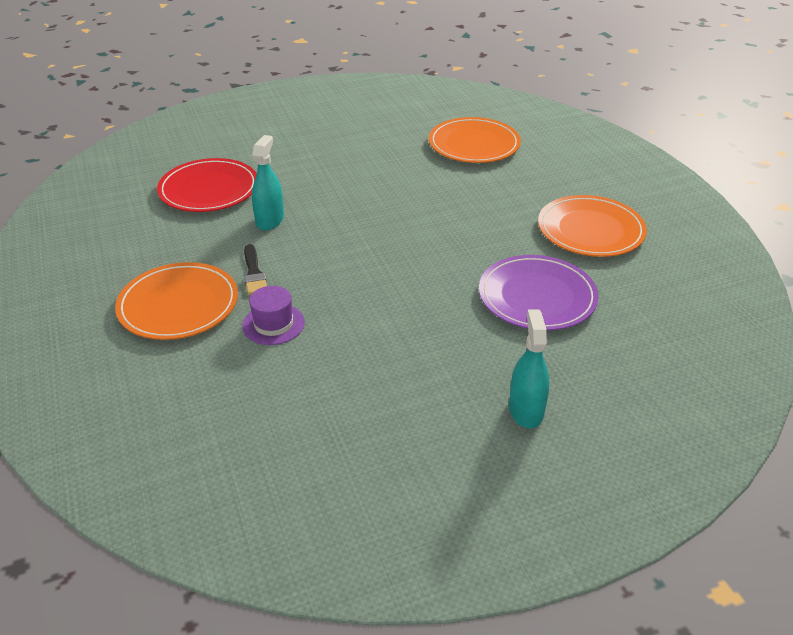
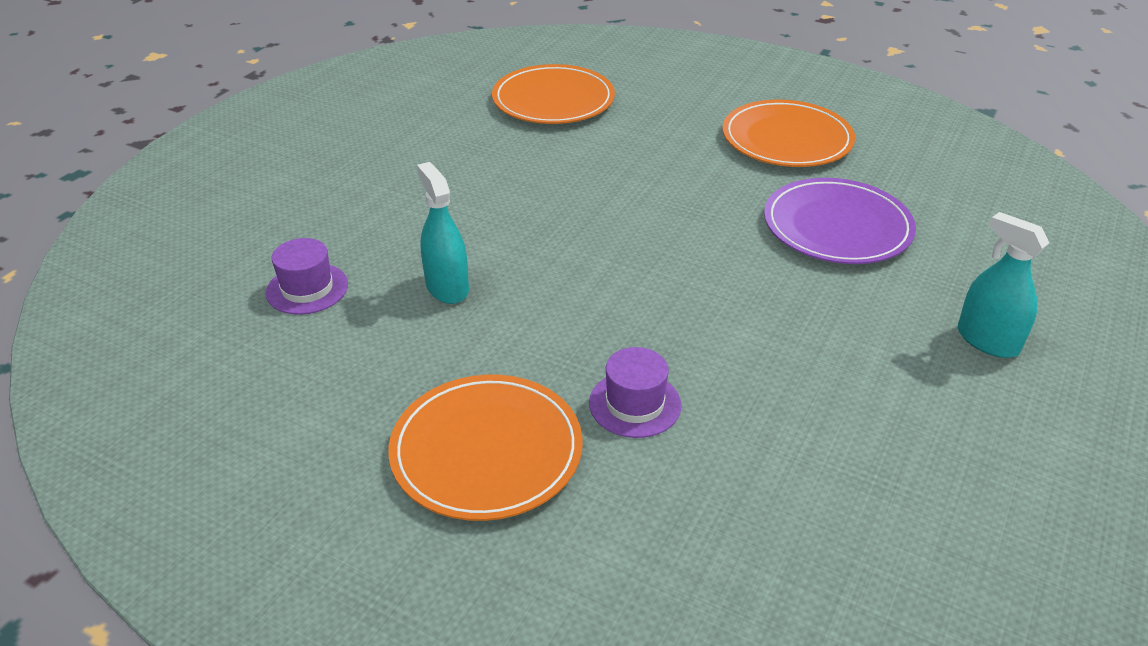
camera: 40 degrees left, 0 degrees up
(209, 189) = (307, 289): red plate -> purple hat
(254, 273) = (522, 359): black brush -> none

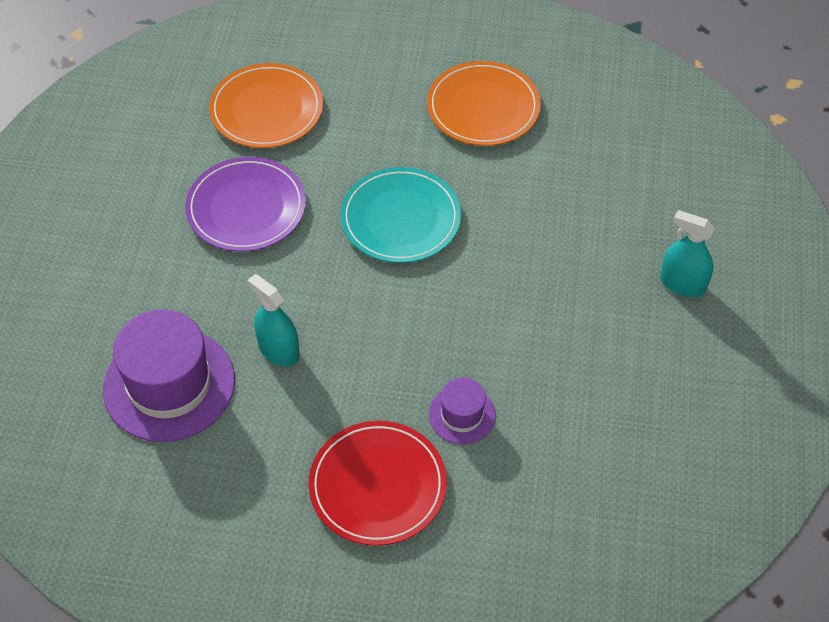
camera: 20 degrees left, 15 degrees up
(307, 289) = (169, 385): purple hat -> purple hat, size x1.99
(486, 451) = (377, 485): orange plate -> red plate
(650, 207) = (400, 219): none -> turquoise plate
(837, 226) = (551, 199): purple plate -> purple plate (246, 208)

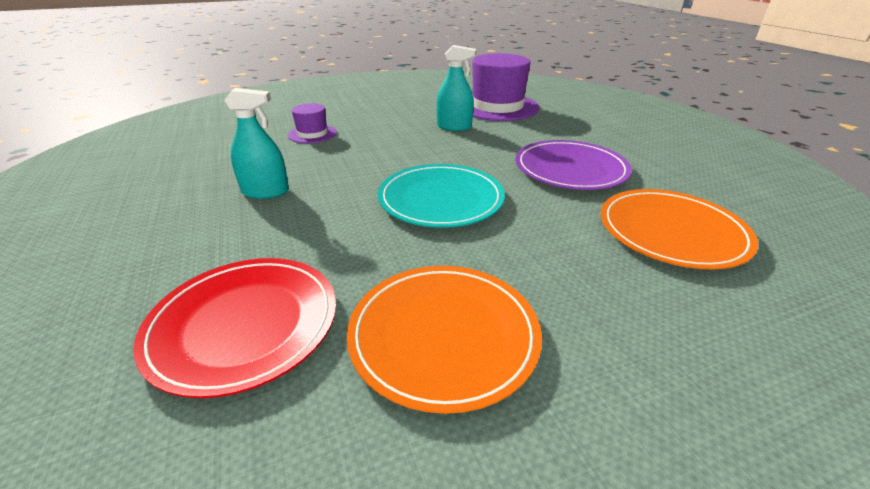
camera: 150 degrees right, 20 degrees down
(377, 485) = (348, 108): red plate -> red plate (244, 325)
(682, 284) = (112, 239): turquoise spray bottle -> turquoise spray bottle (265, 192)

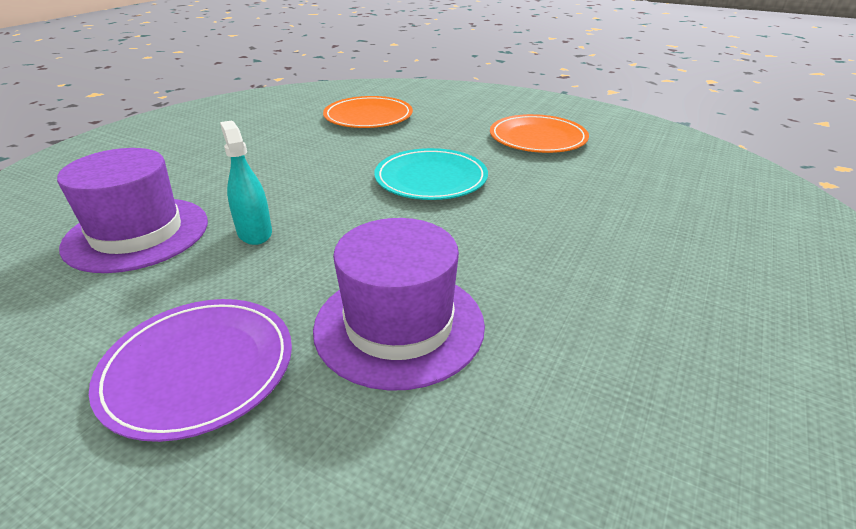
camera: 130 degrees left, 0 degrees up
(244, 325) = (625, 176): red plate -> none
(265, 192) = (549, 254): turquoise spray bottle -> none
(312, 134) = (399, 325): purple hat -> purple hat, size x1.99
(570, 169) = (310, 153): purple plate -> purple plate (198, 369)

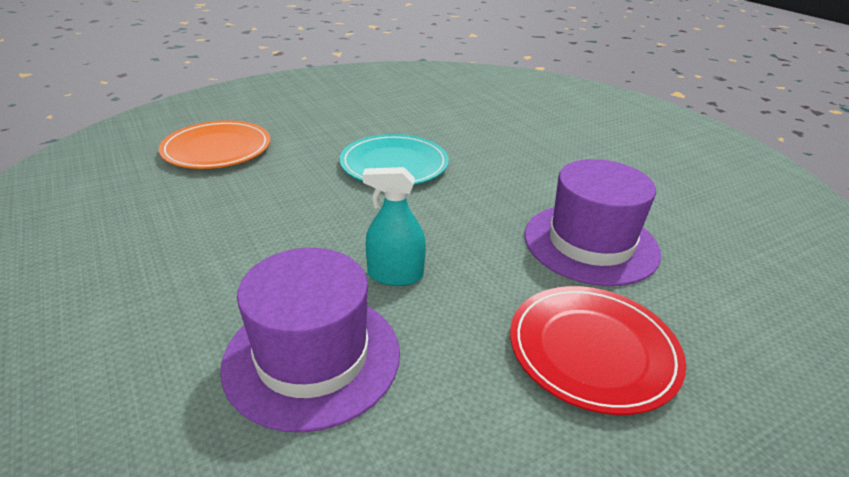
camera: 60 degrees left, 0 degrees up
(198, 369) = (593, 350): purple plate -> red plate
(537, 138) = (380, 104): orange plate -> none

